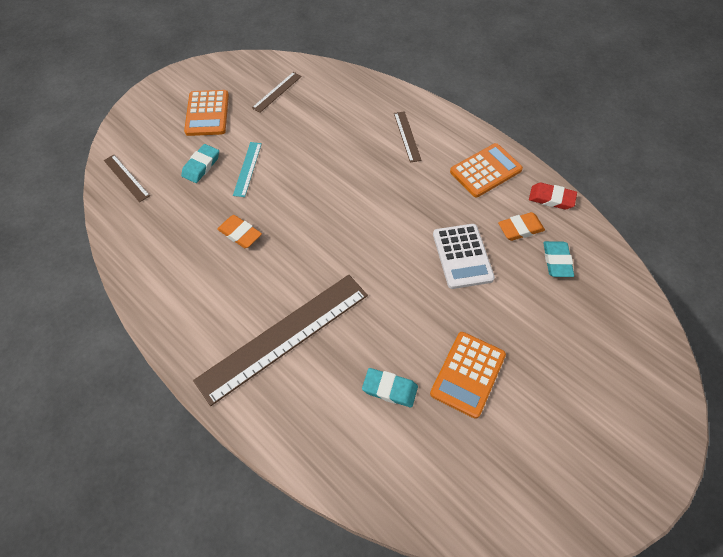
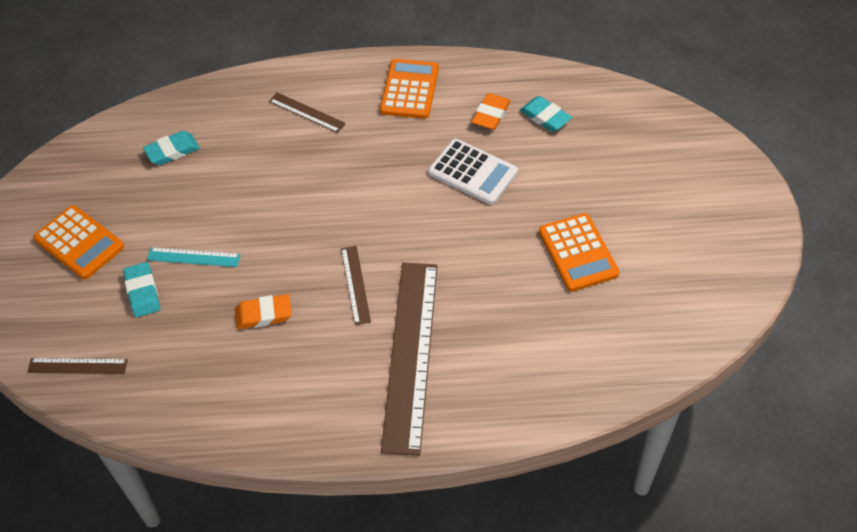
camera: 45 degrees left, 5 degrees down
(247, 169) = (193, 257): turquoise ruler -> turquoise ruler turned 45 degrees counterclockwise
(277, 92) = (126, 167): brown ruler -> brown ruler (355, 284)
(389, 389) = (537, 314): turquoise eraser -> turquoise eraser (172, 151)
(551, 198) = (486, 71): red eraser -> none

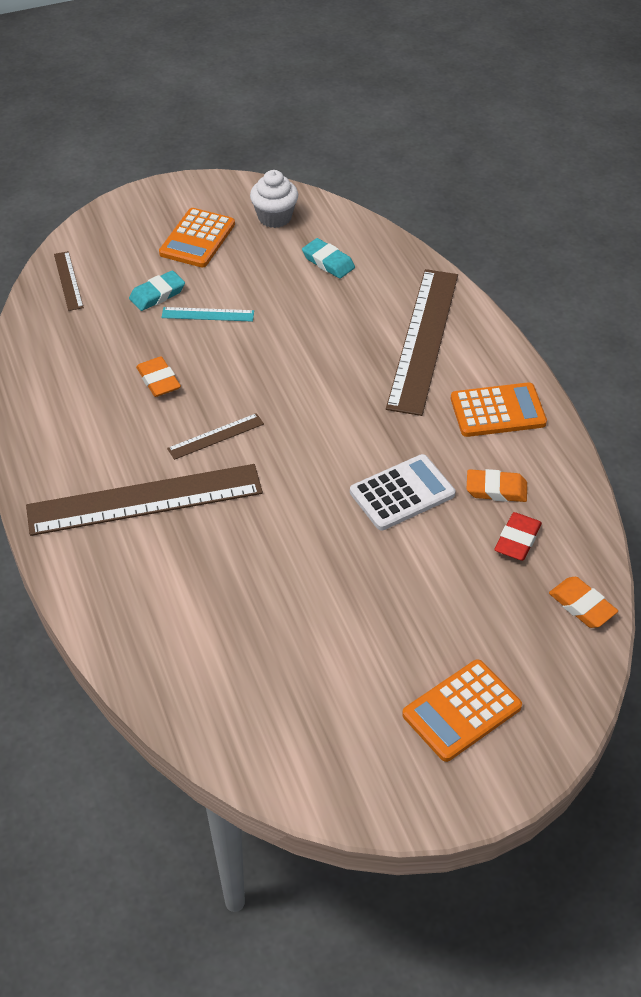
camera: 70 degrees right, 5 degrees down
(85, 175) = (274, 217): none -> white cupcake
(193, 257) = (208, 314): turquoise ruler -> turquoise ruler turned 75 degrees counterclockwise
(307, 112) = (423, 339): brown ruler -> brown ruler, size x2.24
(473, 172) = (402, 493): white calculator -> white calculator turned 135 degrees counterclockwise
(545, 117) = (517, 540): turquoise eraser -> red eraser
(578, 253) = (325, 613): orange calculator -> orange calculator (461, 711)
(617, 100) = (582, 605): none -> orange eraser

